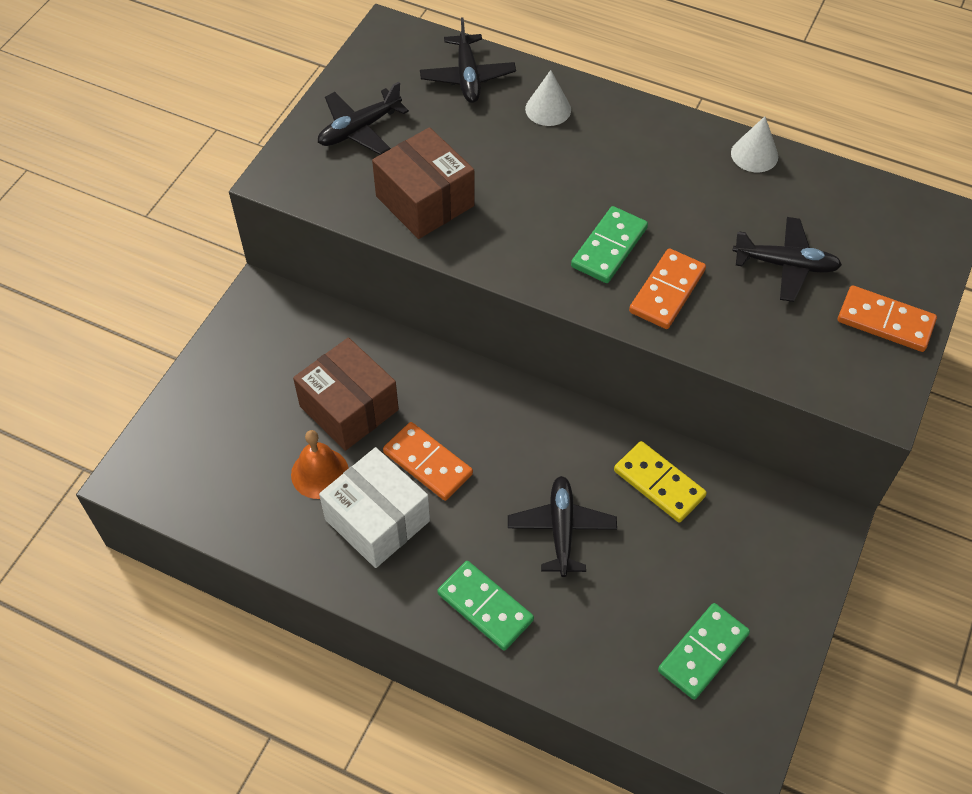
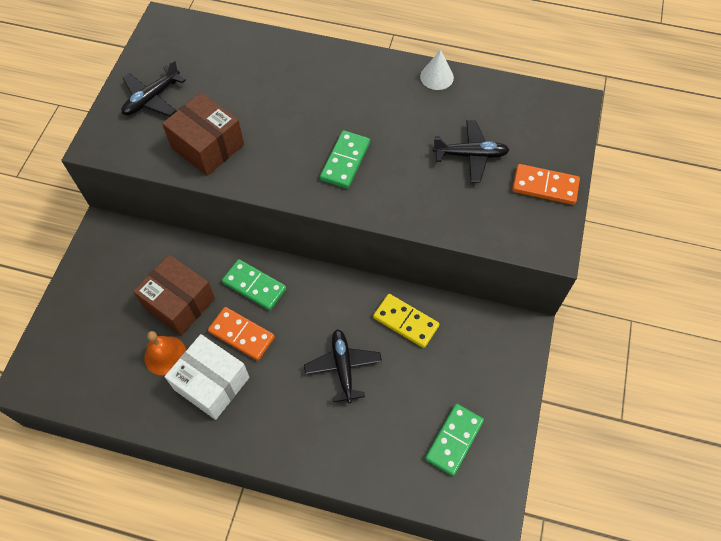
camera: 10 degrees left, 5 degrees up
(468, 77) = (225, 47): black plane -> none
(485, 607) = (298, 434): green domino -> green domino (254, 286)
(548, 109) = (286, 64): white cone -> none
(667, 291) = (390, 187): orange domino -> none

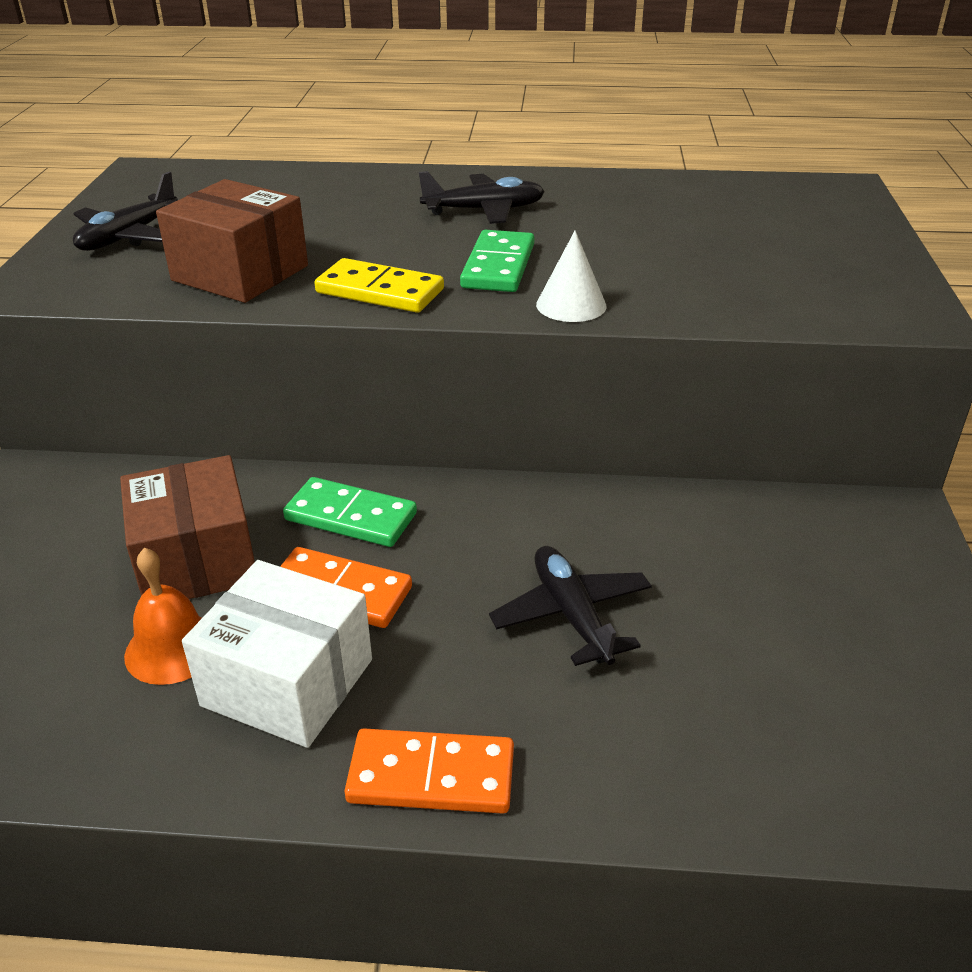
camera: 10 degrees left, 25 degrees down
(179, 303) = (196, 560): brown box -> brown box turned 45 degrees clockwise
(406, 322) = (670, 530): yellow domino -> yellow domino (380, 291)
(436, 77) = (613, 181): white cone -> white cone (571, 305)
(454, 440) = (862, 703): green domino -> none
(470, 155) = (712, 242): black plane -> black plane (484, 210)
(545, 186) = (857, 259): orange domino -> orange domino (431, 776)

